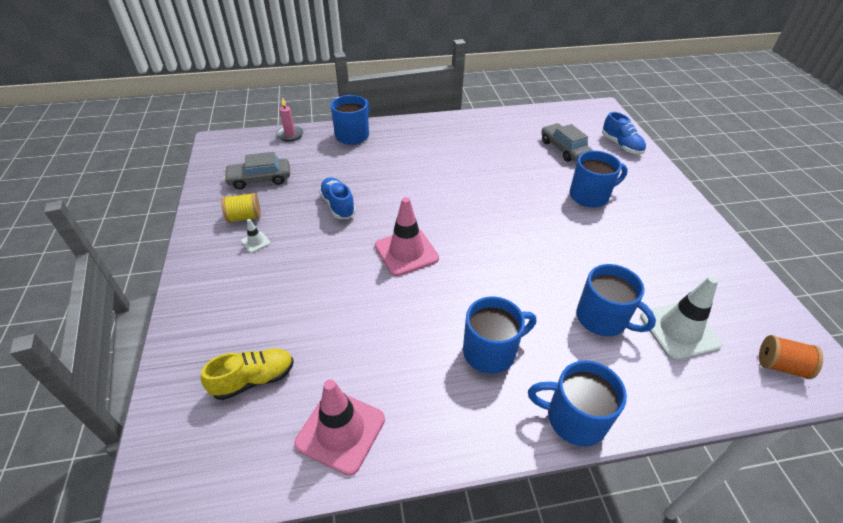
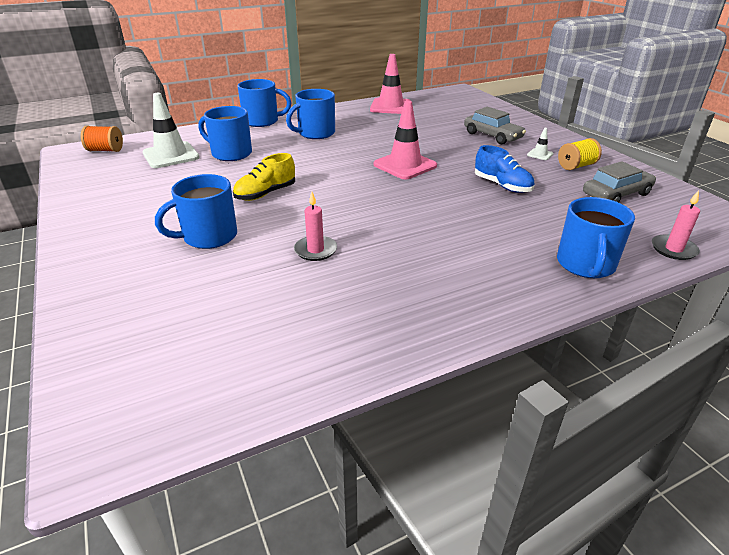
camera: 165 degrees right, 10 degrees down
(254, 380) = (453, 112): yellow shoe -> yellow shoe (265, 194)
(512, 172) = (315, 250): none -> pink candle
(564, 149) = (229, 302): grey car -> grey car (492, 136)
(621, 145) = (113, 330): blue shoe -> none

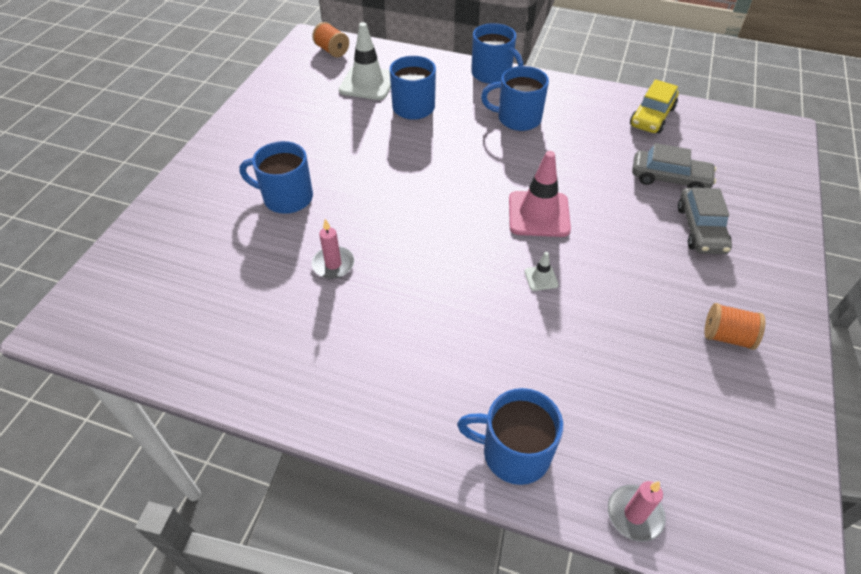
camera: 45 degrees right, 15 degrees up
(265, 194) = (378, 175): yellow shoe -> none
(390, 106) = (652, 116): pink traffic cone -> yellow car
(502, 185) = (593, 305): blue shoe -> none
(540, 154) = (711, 291): white traffic cone -> white traffic cone (541, 278)
(576, 166) = (727, 336): yellow spool -> orange spool
(585, 265) = (514, 452): blue mug -> blue mug turned 45 degrees clockwise
(616, 194) = (702, 406): grey car -> grey car (669, 178)

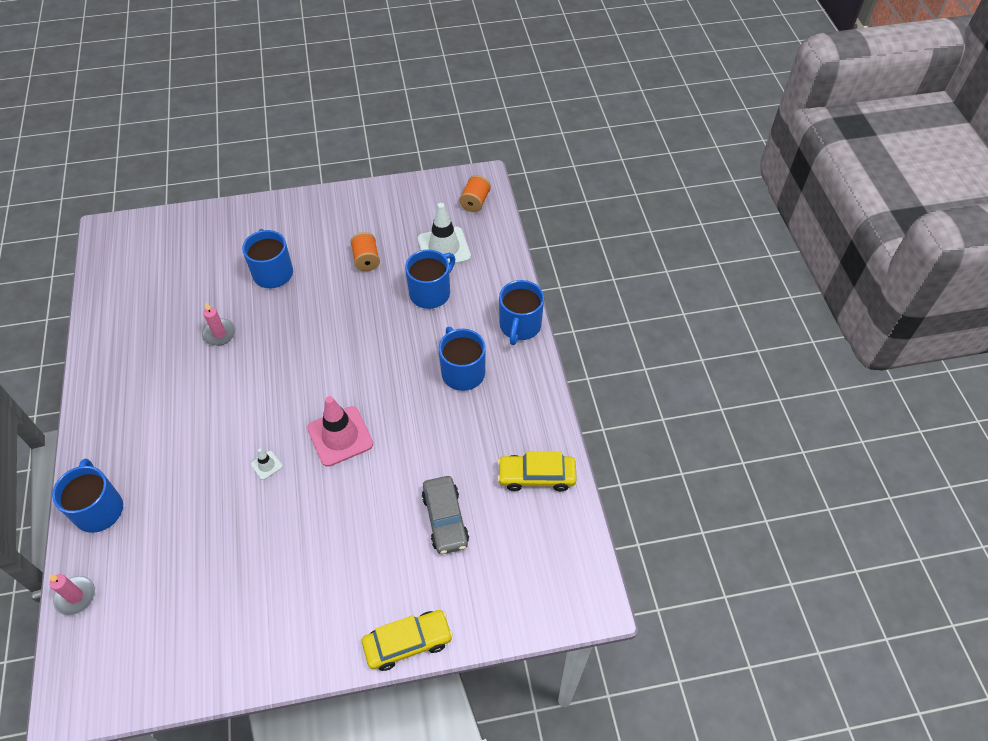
camera: 60 degrees right, 5 degrees up
(700, 229) = (386, 563): grey car -> none
(727, 336) = (262, 616): orange spool -> orange spool (366, 260)
(789, 241) = (408, 643): none -> yellow car

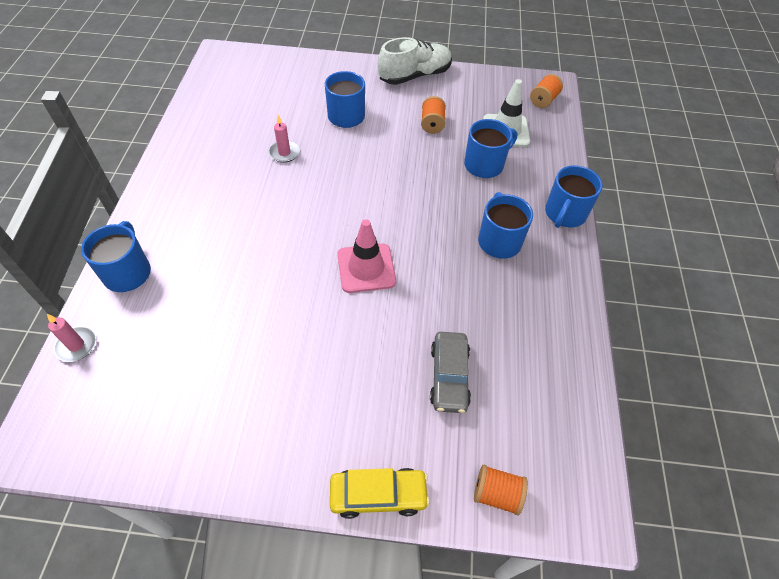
camera: 15 degrees right, 0 degrees up
(266, 465) = (290, 275): white traffic cone -> none
(333, 206) = (414, 76): none -> white shoe
(510, 610) = (496, 494): none -> orange spool
(536, 476) = (554, 360): yellow car -> none

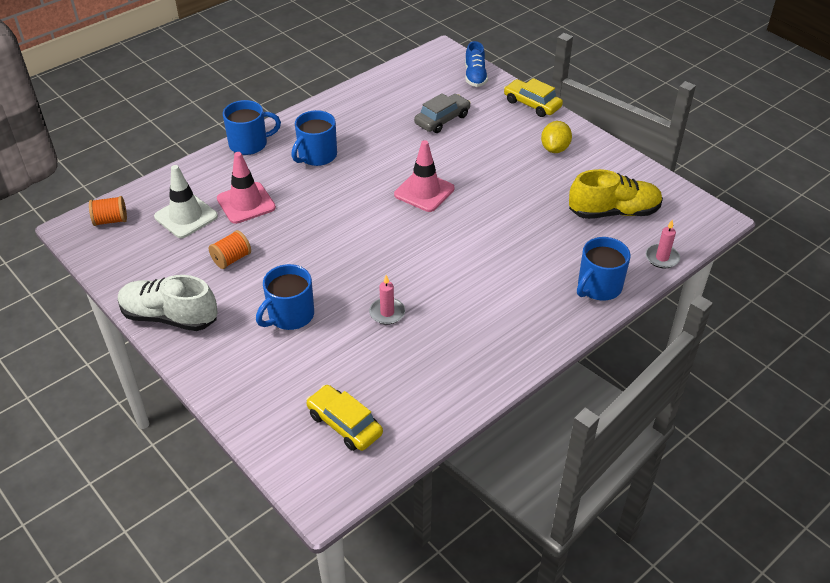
camera: 135 degrees left, 10 degrees down
(159, 373) = (613, 212): none -> yellow shoe
(243, 85) = (344, 424): none -> yellow car
(287, 427) = (555, 149): none -> yellow lemon
(484, 165) = (246, 203): blue mug -> pink traffic cone
(496, 494) = (475, 76): orange spool -> blue shoe

